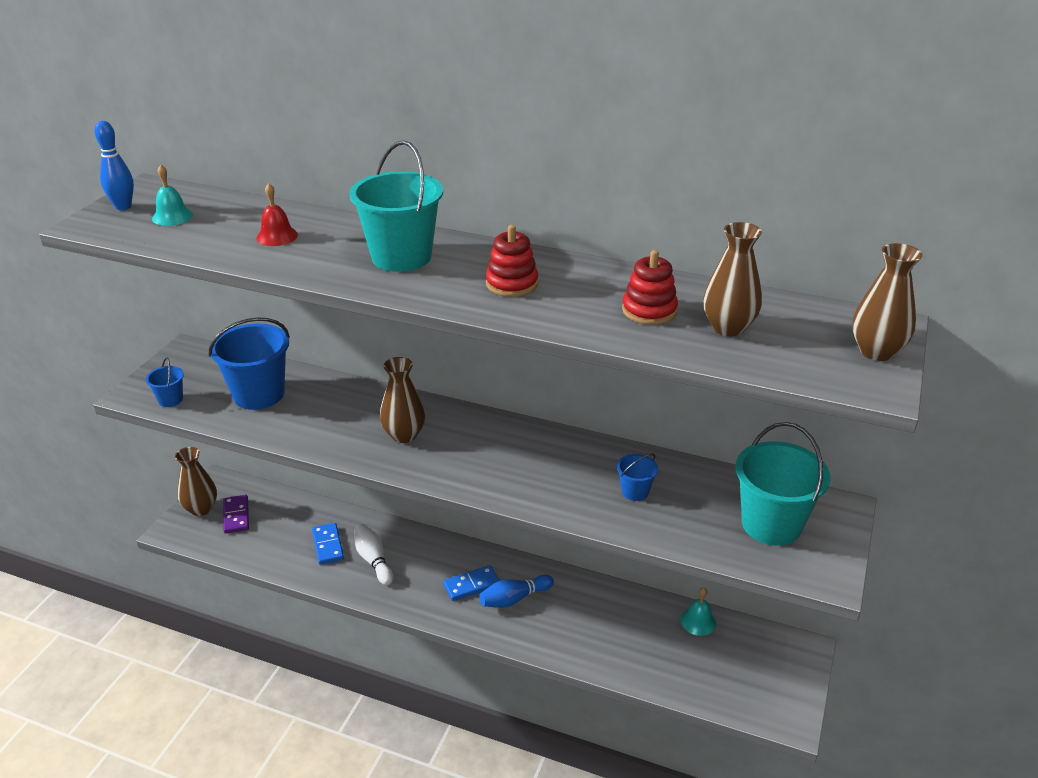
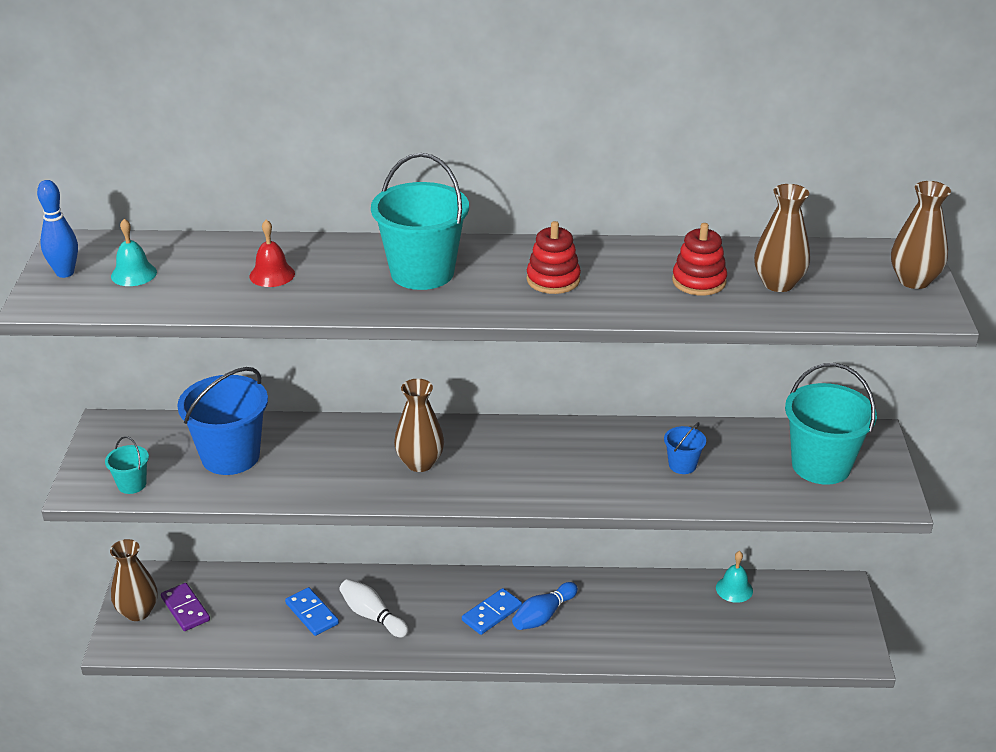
camera: 20 degrees left, 0 degrees up
(170, 399) = (132, 484): blue bucket -> turquoise bucket

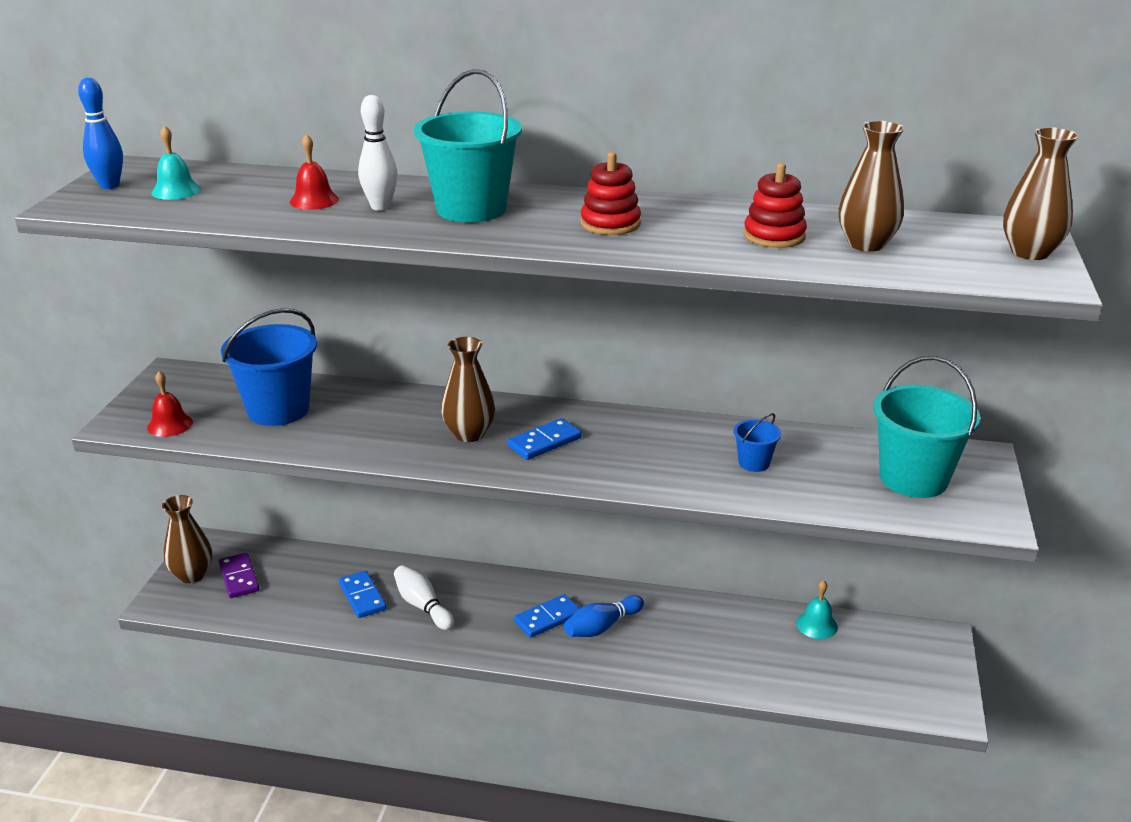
camera: 10 degrees right, 5 degrees down
(132, 484) = (170, 425): turquoise bucket -> red bell
(338, 277) = (380, 207): none -> white bowling pin
(491, 464) = (544, 442): none -> blue domino

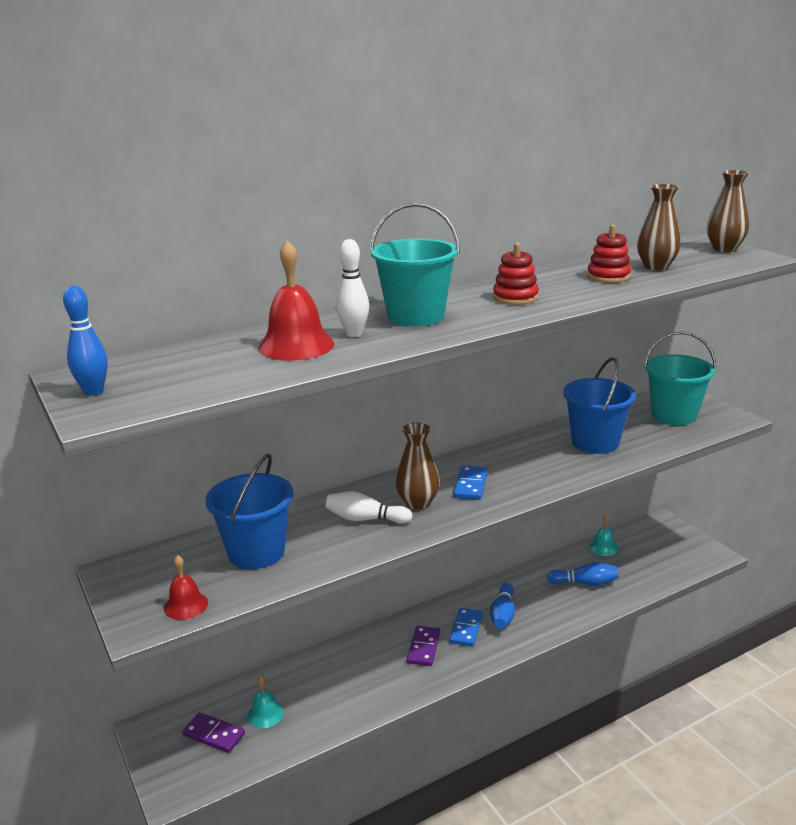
camera: 40 degrees left, 5 degrees down
(176, 191) = (166, 375): turquoise bell -> turquoise bell (265, 714)
(192, 575) = (170, 757): brown vase -> none
(314, 200) = (296, 345): red bell -> red bell, size x1.76
(362, 596) = (329, 689): blue domino -> none
(423, 606) = (379, 669): white bowling pin -> white bowling pin (365, 519)
(486, 611) = (424, 648): none -> purple domino
(735, 648) = (585, 583): none -> blue bowling pin
(754, 463) = (595, 442): blue bucket -> blue bucket, size x2.11

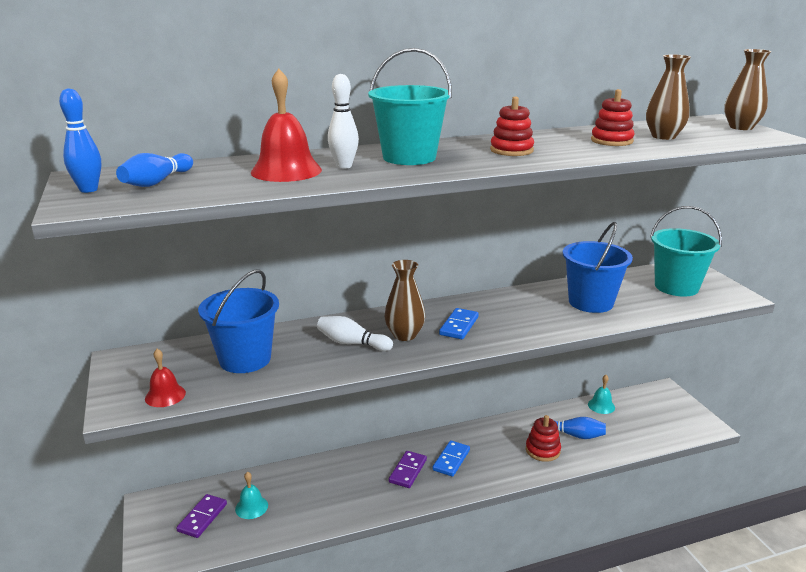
camera: 10 degrees right, 0 degrees up
(214, 735) = (202, 517): purple domino -> purple domino turned 75 degrees clockwise
(503, 614) = (489, 452): blue bowling pin -> blue bowling pin (157, 182)
(557, 604) = (542, 450): none -> red stacking toy

